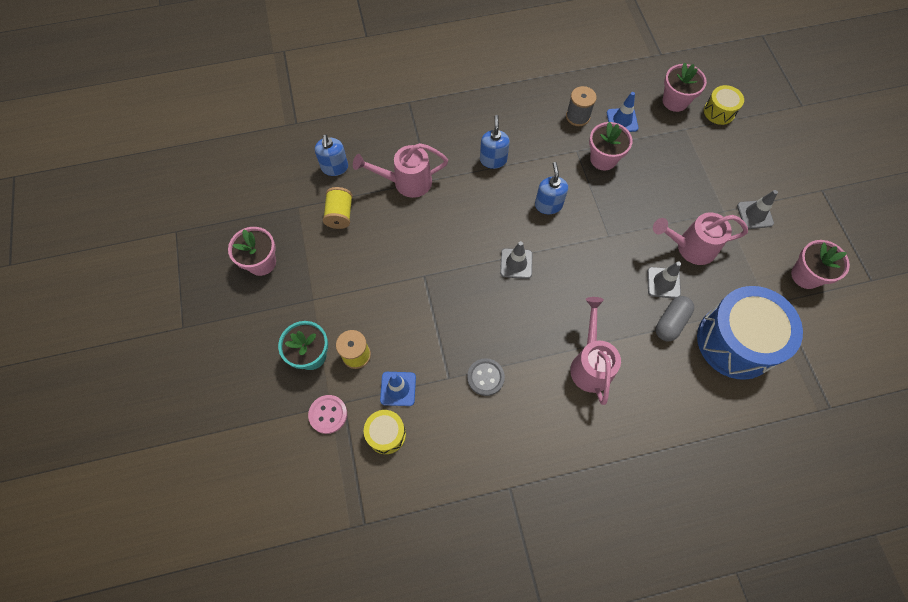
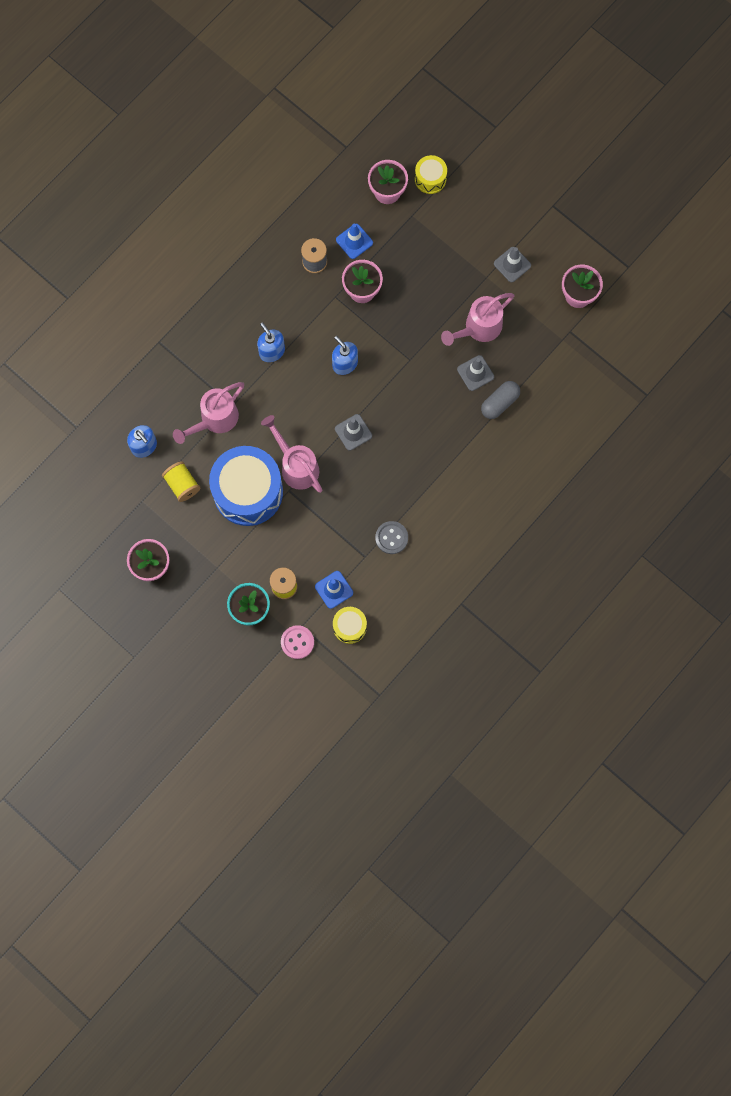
camera: 35 degrees left, 10 degrees up
(590, 364) = (461, 476): pink watering can -> pink watering can (296, 466)
(671, 322) = (499, 403): grey capsule -> grey capsule turned 45 degrees clockwise
(736, 341) = (555, 387): blue drum -> blue drum (248, 492)

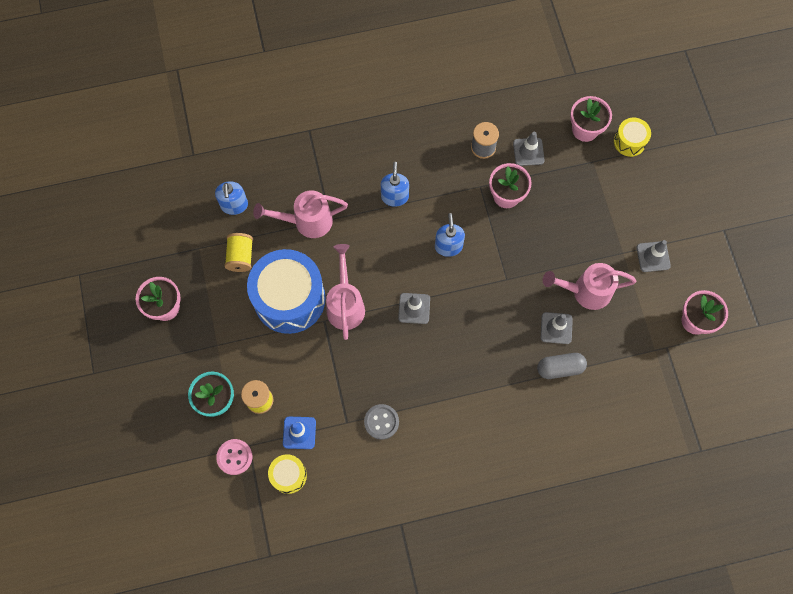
camera: 35 degrees right, 5 degrees down
(354, 241) = (528, 152): blue traffic cone -> grey traffic cone

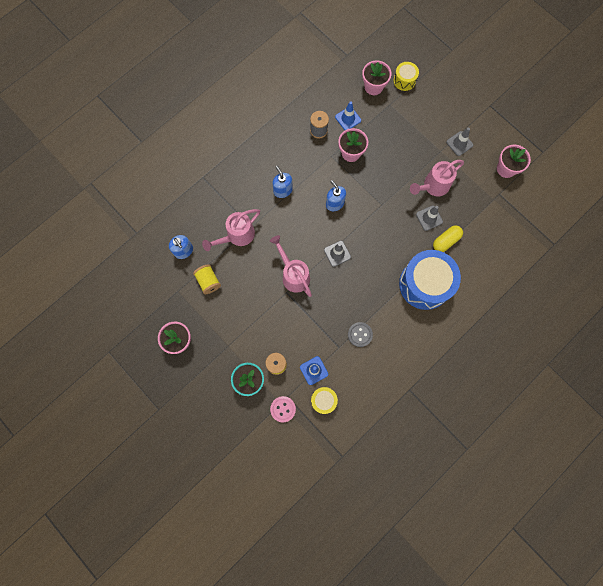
camera: 30 degrees left, 5 degrees up
(289, 299) = (256, 291): blue drum -> blue drum (424, 284)
(528, 152) = (348, 118): grey traffic cone -> blue traffic cone
(560, 368) = (446, 241): grey capsule -> yellow capsule

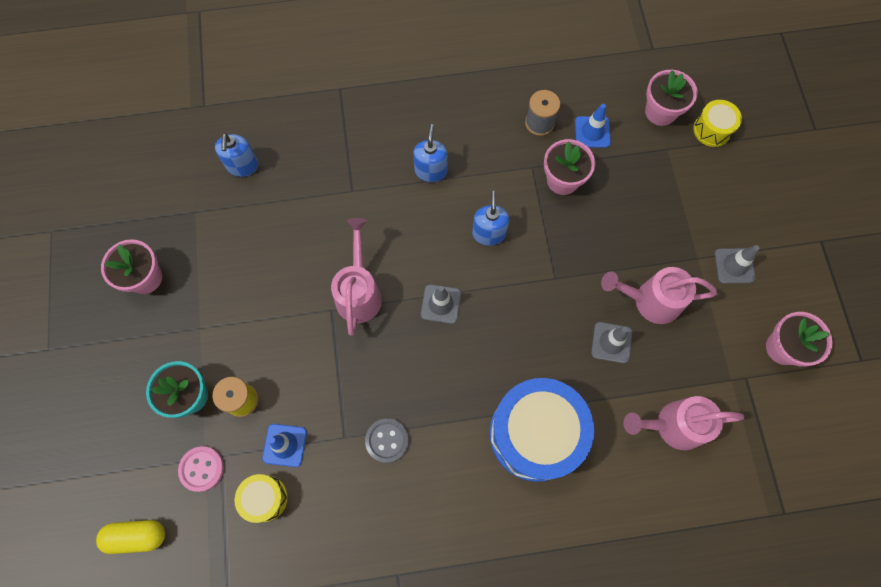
camera: 35 degrees right, 5 degrees down
(208, 281) = (242, 226): yellow spool -> none
(237, 236) = (325, 191): pink watering can -> pink watering can (673, 425)
(446, 241) = (613, 392): yellow capsule -> yellow capsule (137, 536)

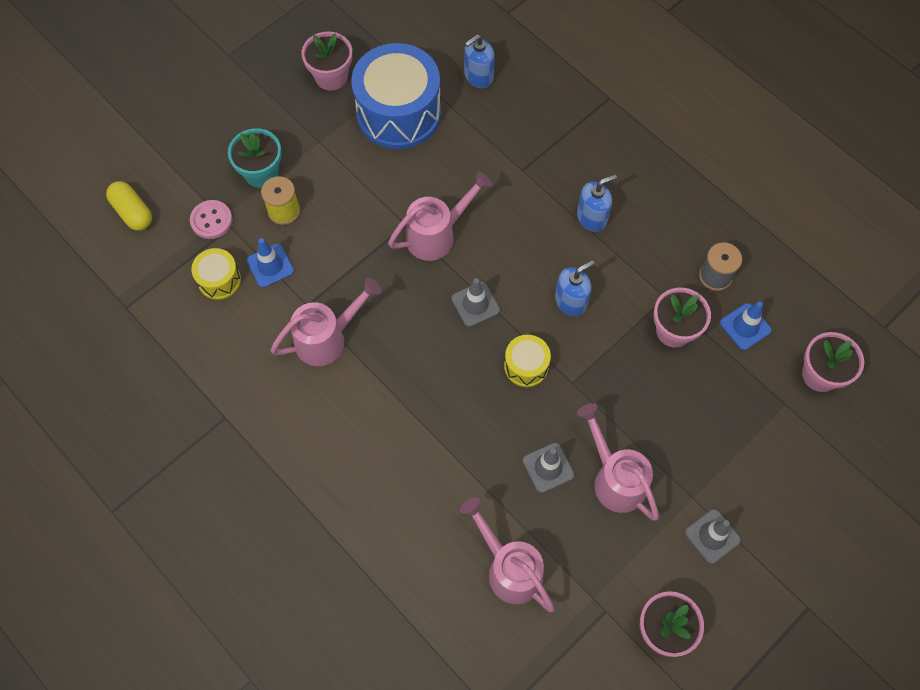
camera: 55 degrees right, 5 degrees down
(387, 440) = (327, 338): grey button -> pink watering can
(535, 434) = (416, 453): blue drum -> blue drum (398, 113)
(712, 130) = (843, 434): yellow drum -> yellow drum (526, 366)

